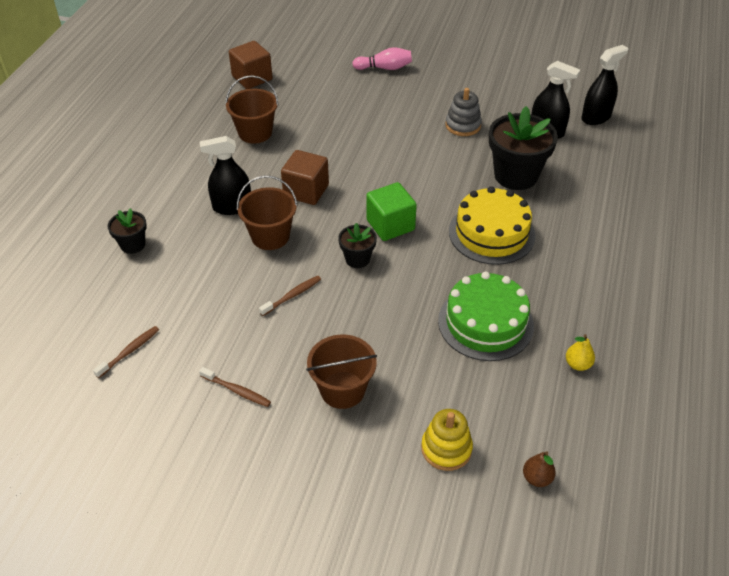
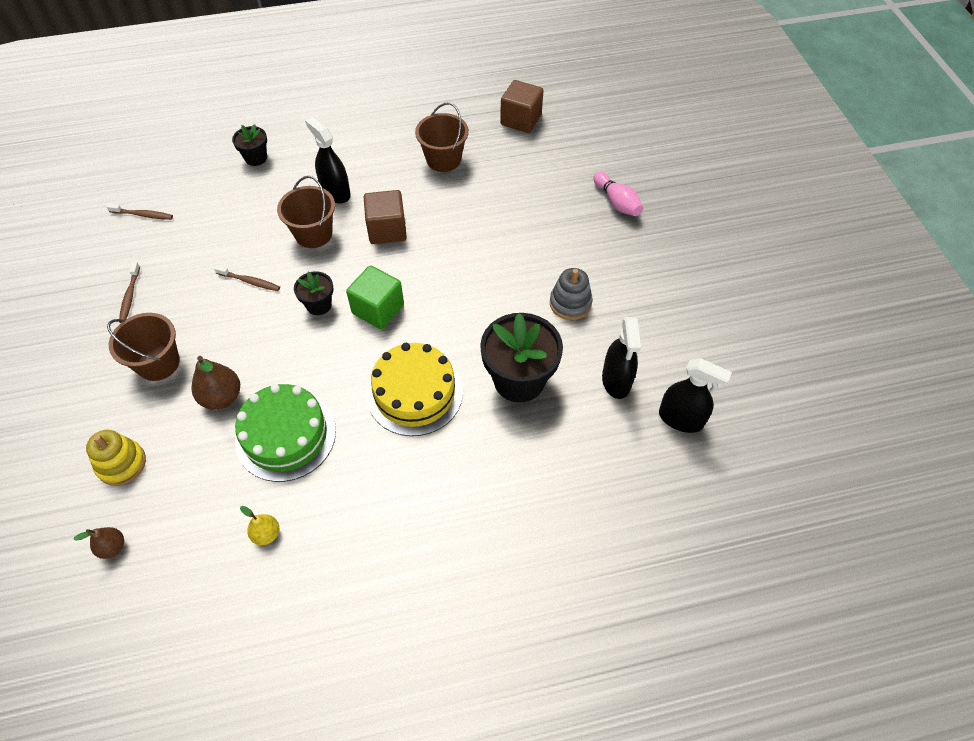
camera: 60 degrees right, 10 degrees up
(416, 354) = (222, 397): none -> brown pear

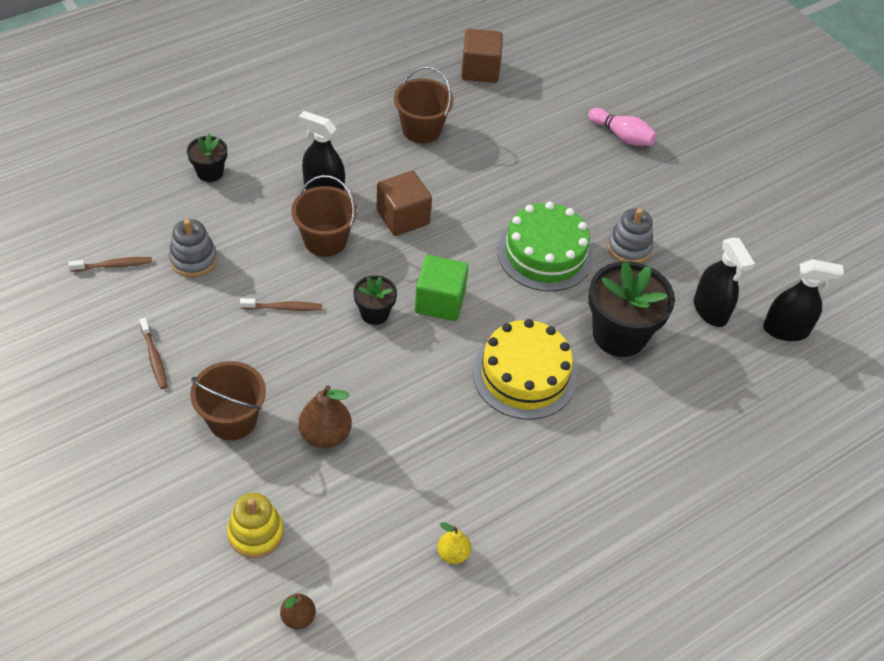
camera: 25 degrees left, 5 degrees down
(204, 225) = (193, 259): none -> grey stacking toy
(286, 436) = (416, 453): green cake -> green cake (545, 254)

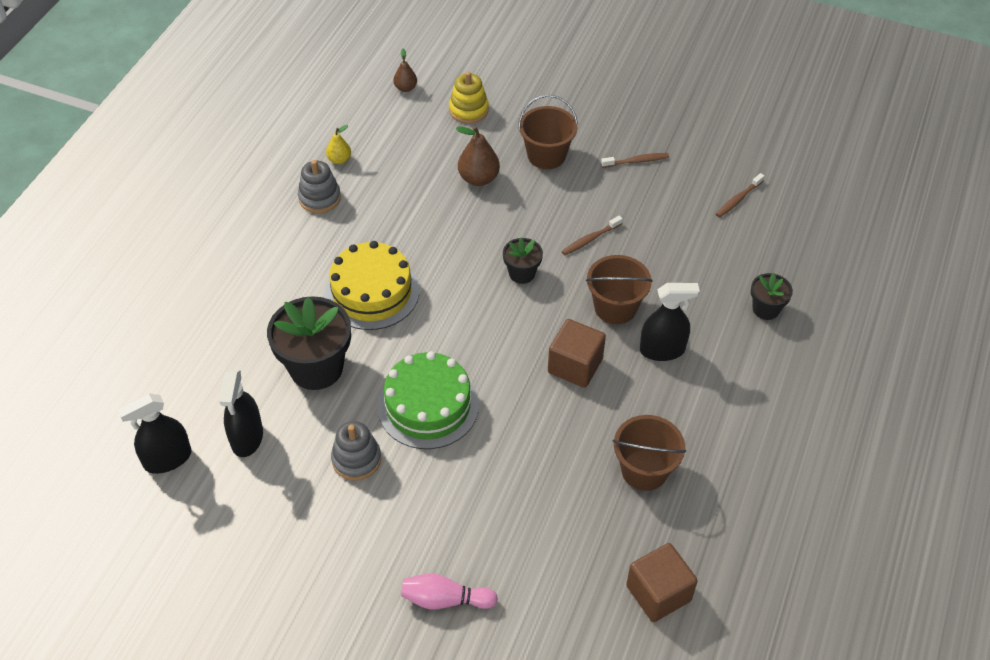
camera: 150 degrees right, 0 degrees up
(154, 358) = (636, 161): brown toothbrush -> brown toothbrush turned 135 degrees clockwise
(193, 259) = (691, 235): grey stacking toy -> grey stacking toy (319, 198)
(440, 302) = (481, 311): green cube -> none
(710, 310) = (247, 438): black spray bottle -> black spray bottle turned 120 degrees counterclockwise

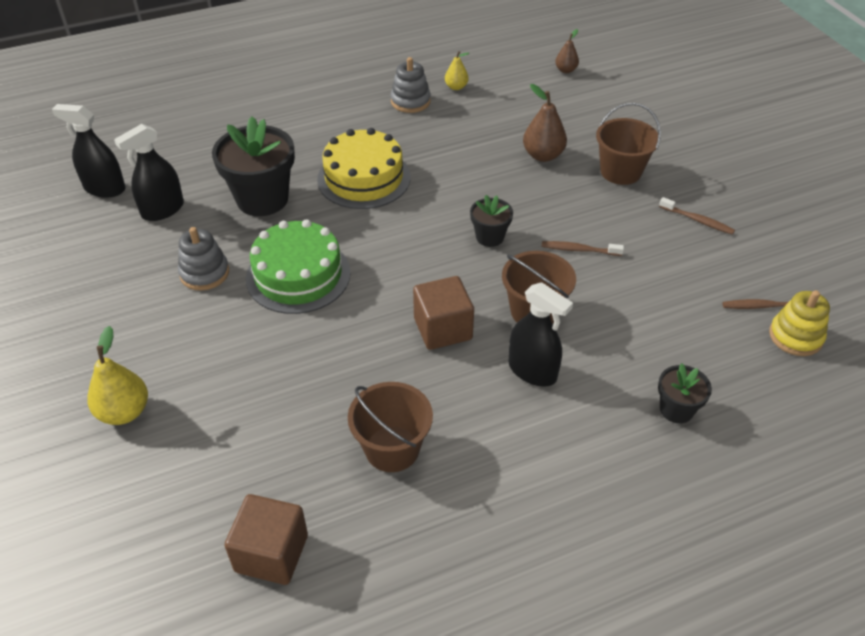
camera: 45 degrees right, 5 degrees down
(445, 599) = (124, 412): pink bowling pin -> yellow pear
(468, 110) = (596, 108): yellow stacking toy -> yellow stacking toy (795, 336)

